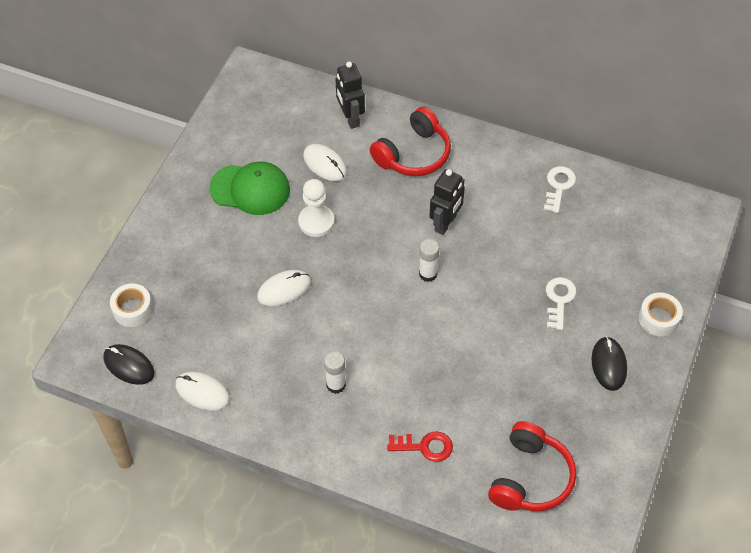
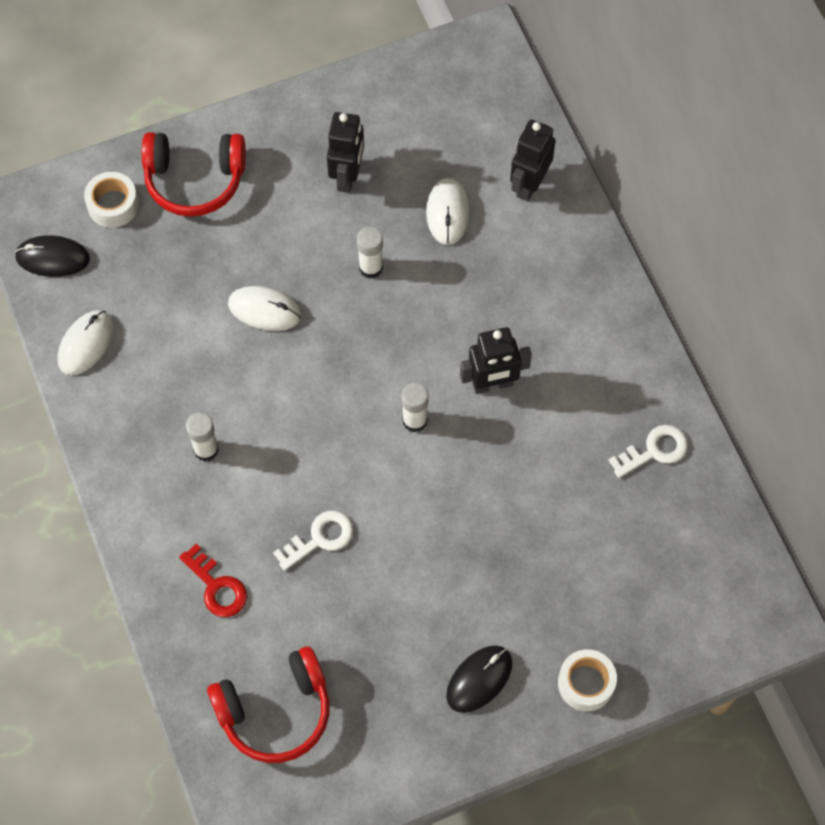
camera: 45 degrees right, 10 degrees up
(129, 365) = (52, 258): black mouse -> black mouse turned 75 degrees counterclockwise
(202, 392) = (86, 344): white mouse -> white mouse turned 45 degrees clockwise
(250, 189) = (347, 176): green cap -> black robot
(316, 222) = (371, 267): white pawn -> white glue stick
(413, 154) = (547, 281): red headphones -> red headphones (195, 180)
(559, 300) = (510, 568): white key -> white key (319, 538)

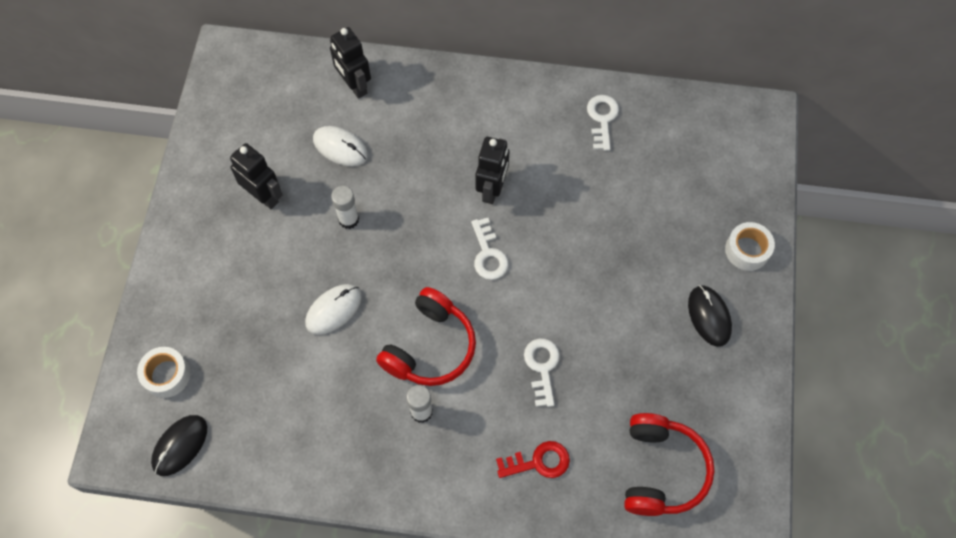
camera: 60 degrees left, 0 degrees up
(86, 344) = (273, 458): white mouse -> none
(195, 180) = (189, 303): red headphones -> red headphones (430, 347)
(415, 420) = (488, 254): white glue stick -> white key

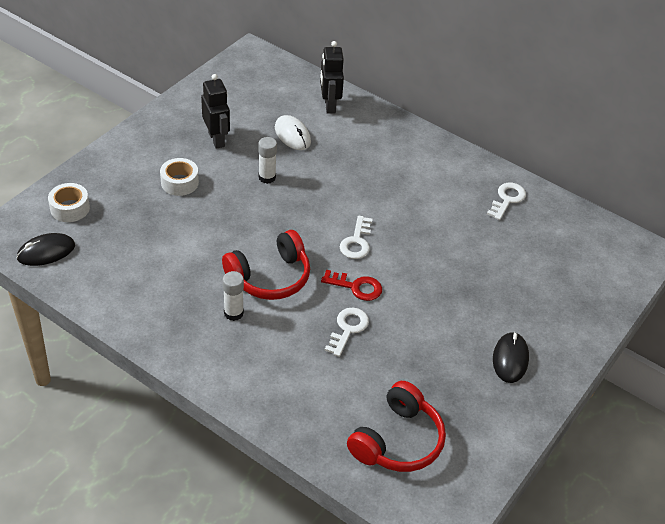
camera: 25 degrees right, 20 degrees down
(333, 310) = (215, 224): white mouse -> none
(492, 189) = (388, 205): black robot -> none
(538, 462) = (301, 387): red key -> red key (356, 287)
(747, 250) = (573, 331): white tape -> white tape (179, 182)

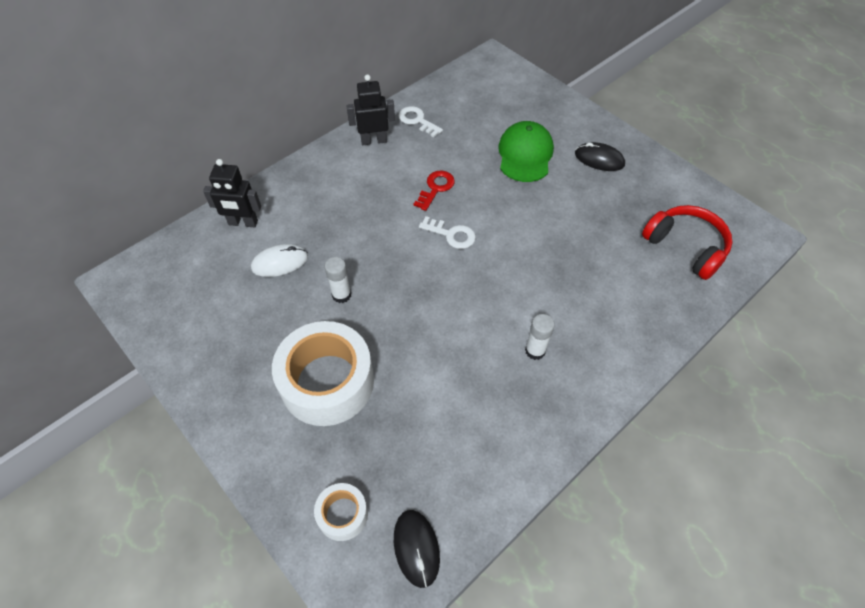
camera: 75 degrees left, 10 degrees up
(179, 182) = (327, 382): white tape -> white tape, size x2.08
(217, 139) = (263, 335): black robot -> black robot (374, 140)
(270, 277) = (489, 312): red headphones -> none
(348, 329) = (561, 260): white key -> none
(356, 287) = (510, 245): red key -> red key (436, 188)
(491, 291) = (525, 155): none -> green cap

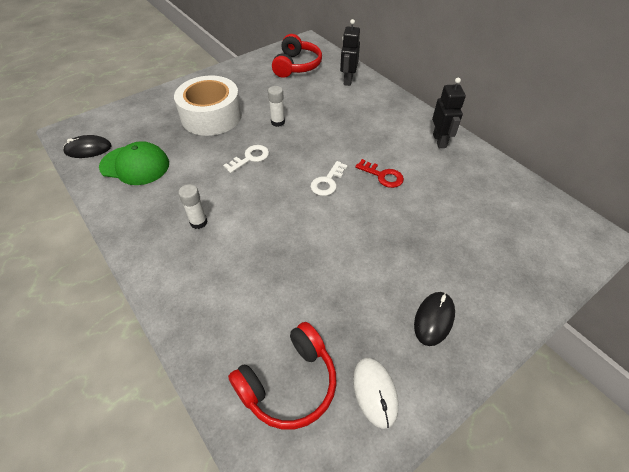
camera: 95 degrees right, 5 degrees down
(195, 287) = (296, 66): none -> red headphones
(280, 262) = (311, 96): white mouse -> white mouse (375, 392)
(342, 514) = (124, 122): white tape -> none
(417, 121) = (472, 169): white key -> white key (250, 158)
(525, 155) = (434, 247): green cap -> green cap (135, 165)

